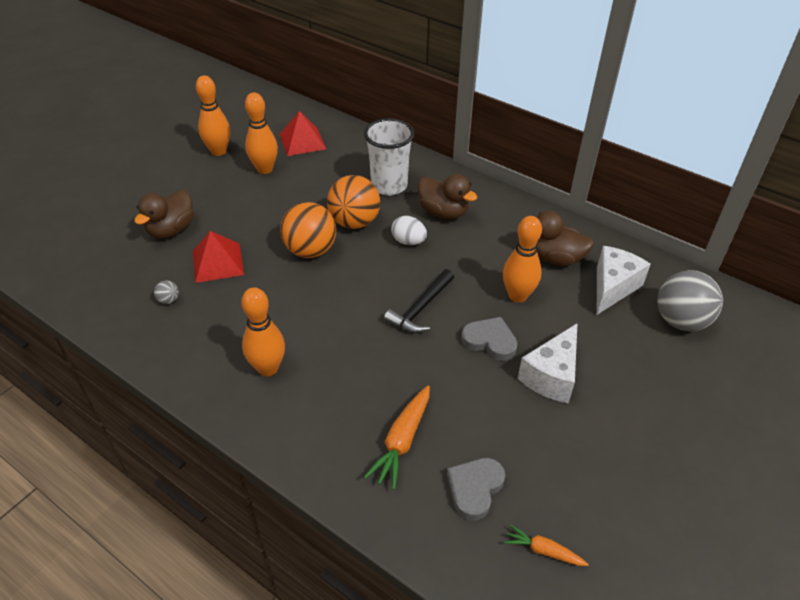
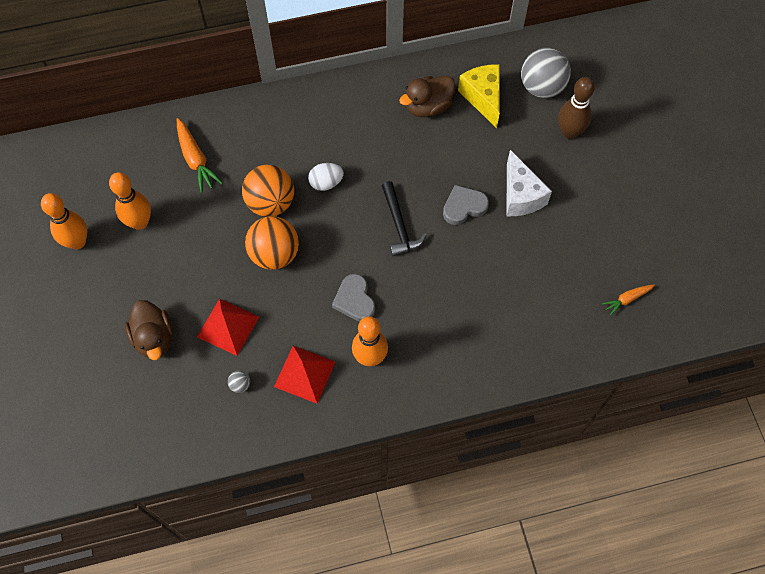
camera: 50 degrees left, 20 degrees up
(302, 141) = (129, 170): red pyramid -> red pyramid (305, 374)
(389, 186) = (250, 149): white cup -> none
(402, 441) = (498, 317): orange carrot -> orange carrot (196, 160)
(443, 212) = (317, 137): brown duck -> none
(474, 489) = (562, 303): grey heart -> grey heart (354, 300)
(517, 296) = (440, 158): orange bowling pin -> none
(612, 287) = (483, 98): white cheese -> yellow cheese
(665, 371) = (569, 132): none -> brown bowling pin

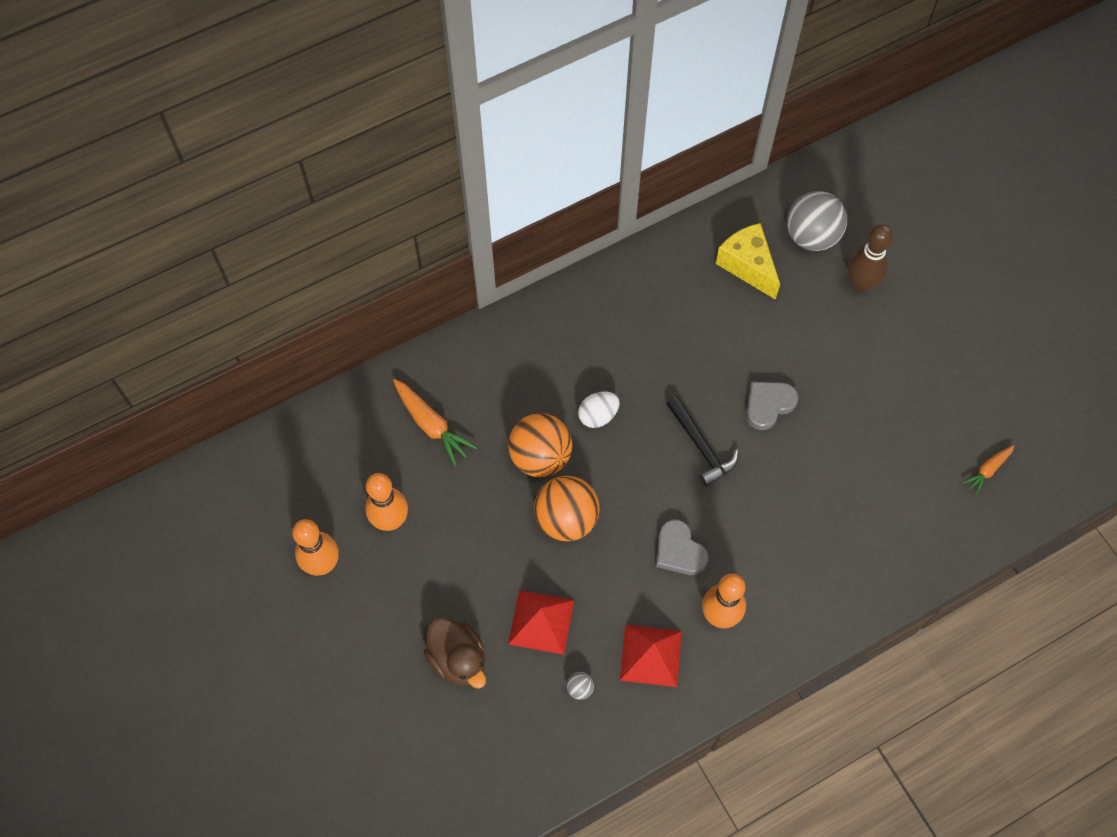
camera: 15 degrees left, 0 degrees up
(428, 107) = (687, 292): brown duck -> none
(520, 196) = (829, 375): white cheese -> none

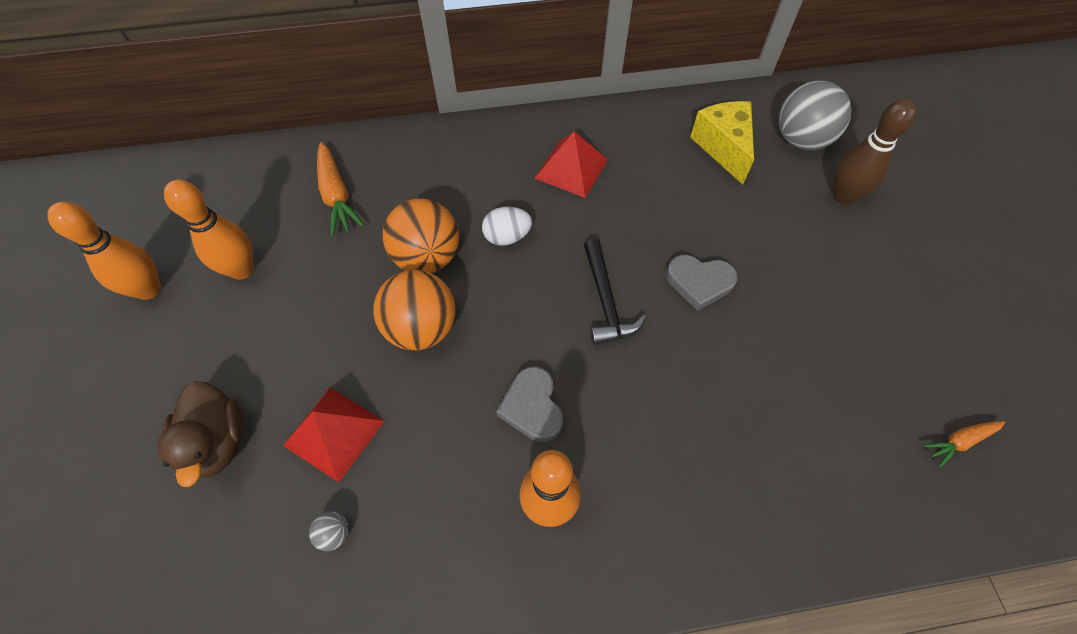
camera: 20 degrees right, 5 degrees down
(651, 655) = (441, 524): red pyramid -> red pyramid (571, 168)
(768, 405) = (699, 282): grey heart -> grey heart turned 150 degrees counterclockwise

